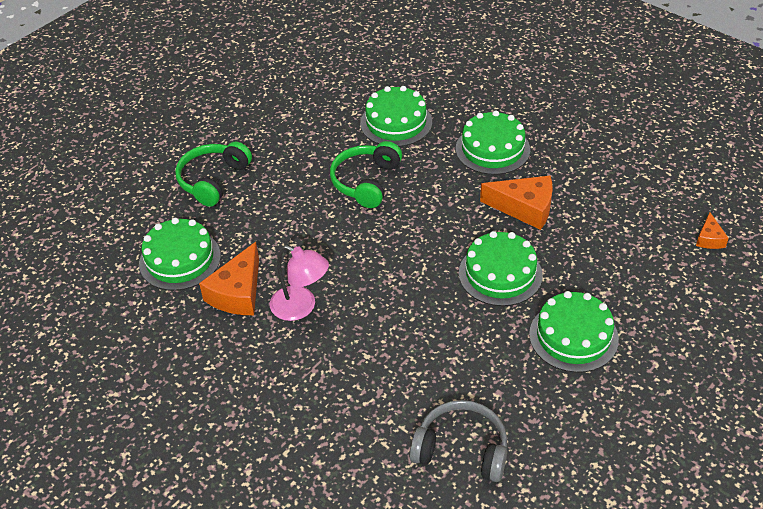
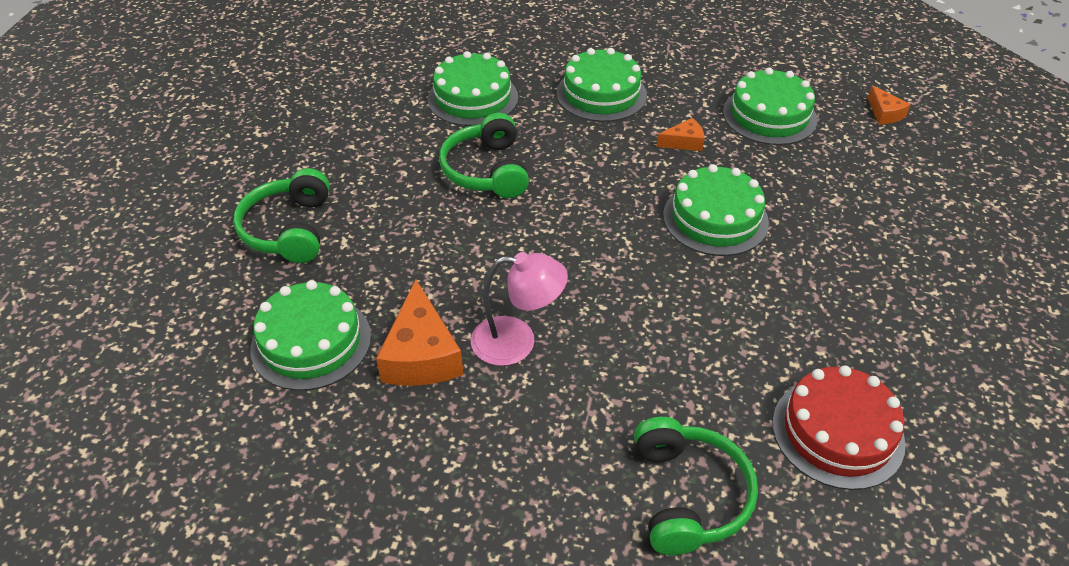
camera: 30 degrees left, 0 degrees up
(334, 444) = (689, 495): none -> green headphones
(461, 449) = (837, 432): grey headphones -> red cake
(525, 208) = (684, 142): orange cheese -> orange cheese, size x0.53
(573, 336) = (845, 256): green cake -> green cake (769, 116)

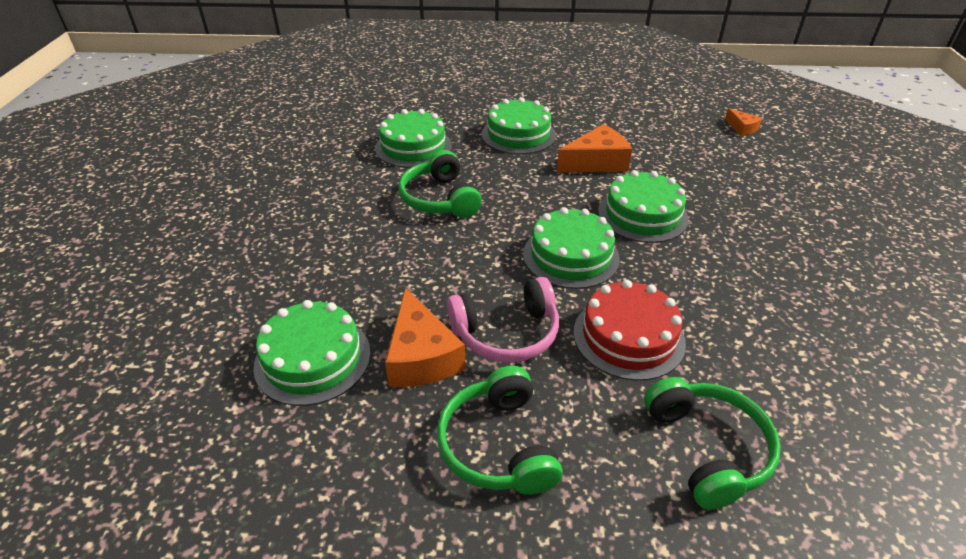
camera: 10 degrees left, 5 degrees down
(288, 229) = (272, 264): green headphones -> green headphones (498, 445)
(517, 341) = (507, 333): pink lamp -> pink headphones
(684, 142) = (596, 162): orange cheese -> orange cheese, size x1.89
(769, 116) = (656, 137): green cake -> green cake (571, 256)
(837, 432) = (813, 372): red cake -> red cake (628, 337)

